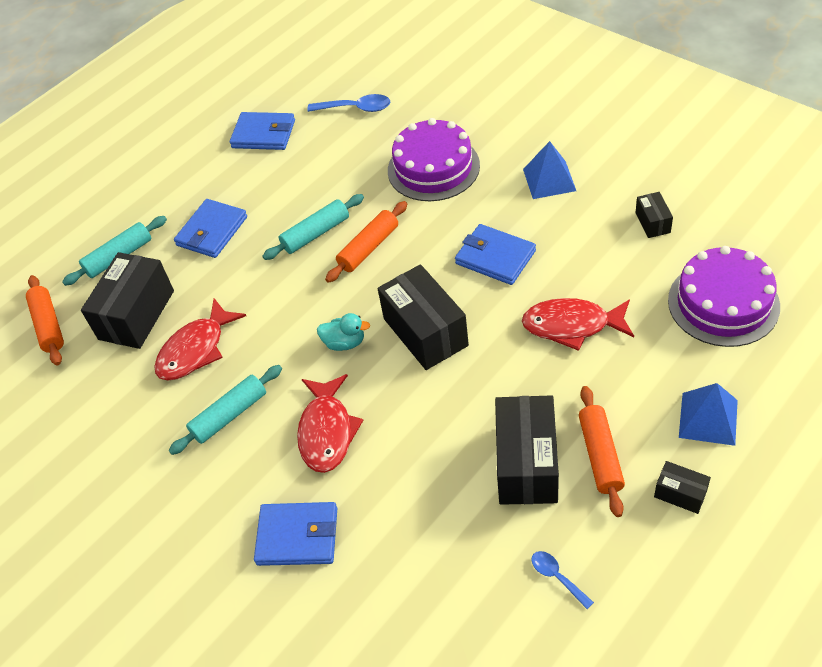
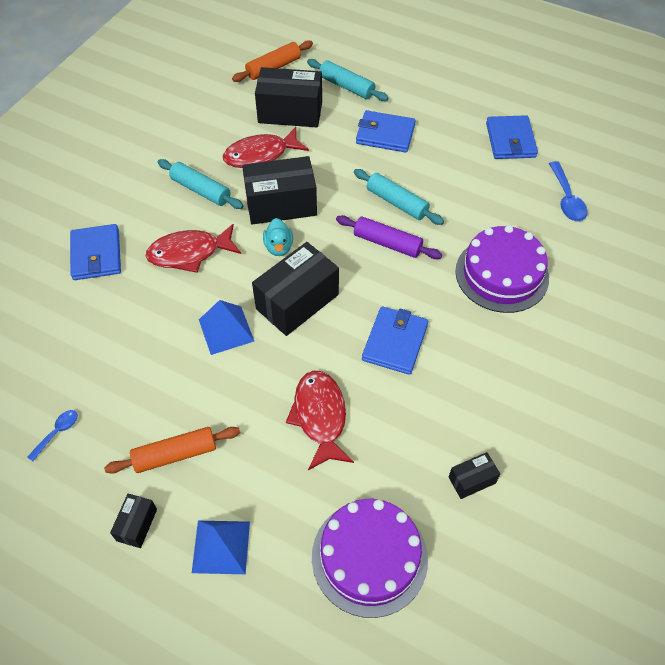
camera: 70 degrees right, 5 degrees up
(196, 349) = (261, 155): red fish -> red fish turned 45 degrees counterclockwise
(369, 248) = (387, 243): orange rolling pin -> purple rolling pin
(526, 464) = (164, 397): black box -> black box (281, 204)
(549, 180) = (511, 376): blue pyramid -> blue pyramid (226, 330)

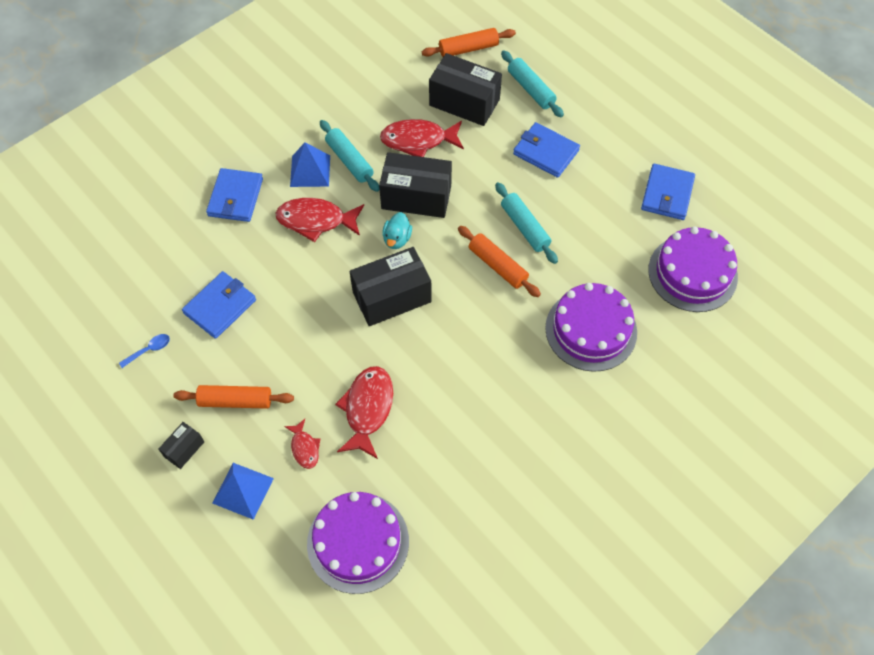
camera: 20 degrees right, 5 degrees up
(226, 330) = (319, 304): blue pyramid -> blue pyramid (310, 171)
(270, 478) = (304, 448): none -> red fish
(387, 243) = (497, 266): purple rolling pin -> orange rolling pin
(395, 342) = (462, 363): blue wallet -> blue wallet (220, 306)
(472, 480) = (473, 509): black box -> none
(566, 199) = (692, 273): blue spoon -> purple cake

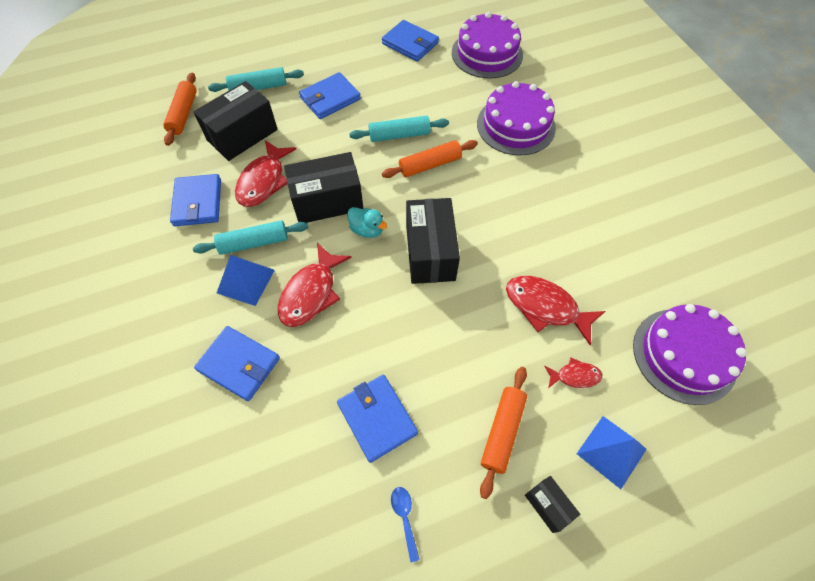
camera: 70 degrees left, 0 degrees up
(374, 104) = (198, 202): none -> blue wallet
(416, 197) = (327, 201): black box -> black box turned 45 degrees clockwise

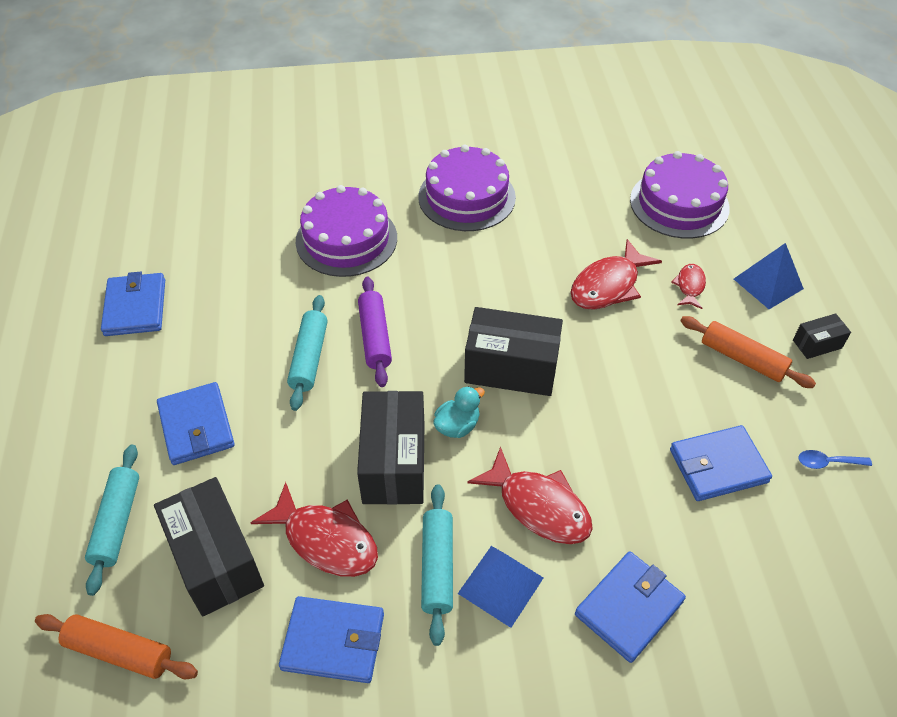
camera: 75 degrees left, 10 degrees down
(410, 43) = (135, 307): blue wallet -> blue wallet turned 60 degrees counterclockwise
(430, 165) = (375, 337): orange rolling pin -> purple rolling pin
(487, 53) = (206, 232): purple cake -> purple cake (466, 197)

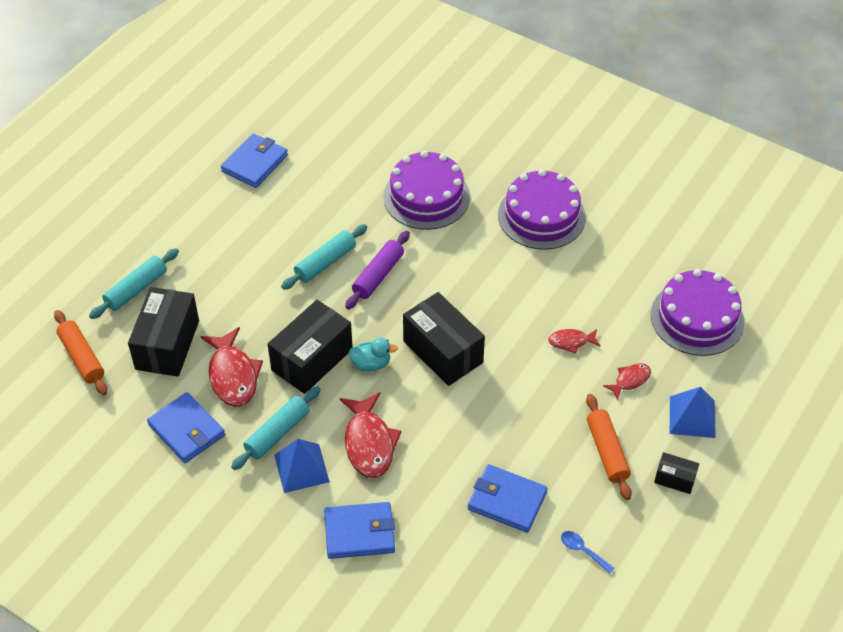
camera: 40 degrees right, 0 degrees up
(196, 426) = (223, 262): blue wallet -> none
(608, 285) = (571, 342): red fish -> red fish, size x0.54

